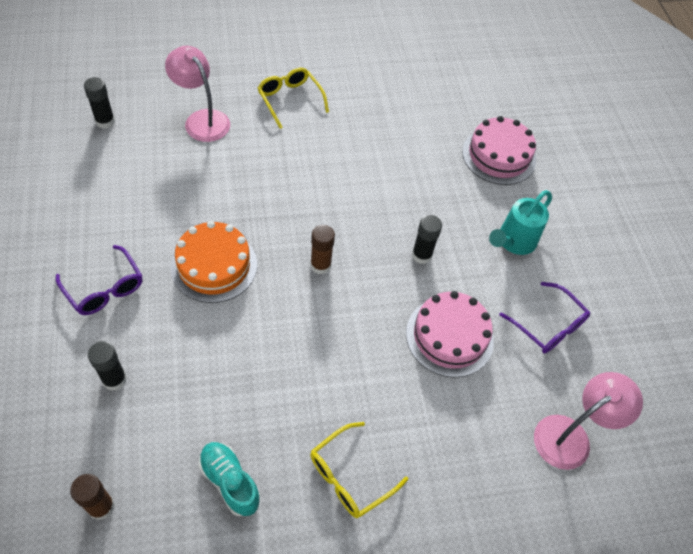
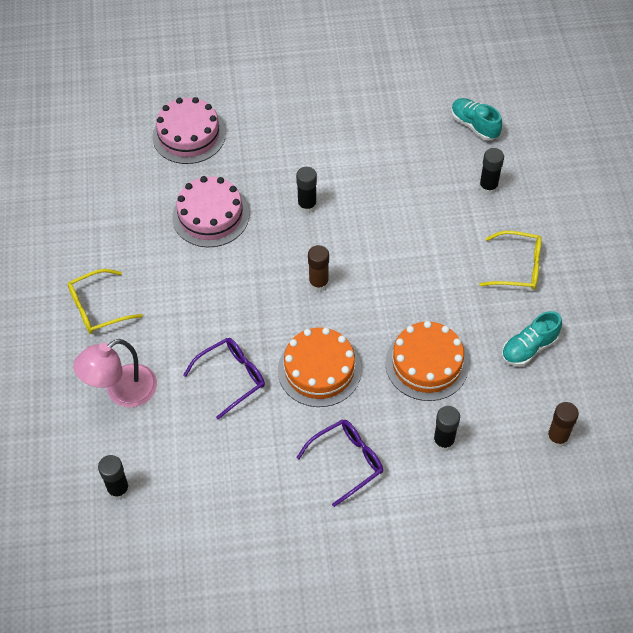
camera: 80 degrees left, 0 degrees up
(214, 366) = (427, 364): none -> orange cake
(350, 476) = (518, 267): yellow glasses -> yellow glasses turned 45 degrees counterclockwise
(449, 336) = (391, 193): pink cake -> pink cake (210, 216)
(473, 447) = (488, 187): none -> black glue stick
(513, 242) = (292, 137): turquoise watering can -> none
(548, 326) = (378, 125): purple glasses -> purple glasses (231, 378)
(571, 436) = (474, 126): pink lamp -> turquoise shoe

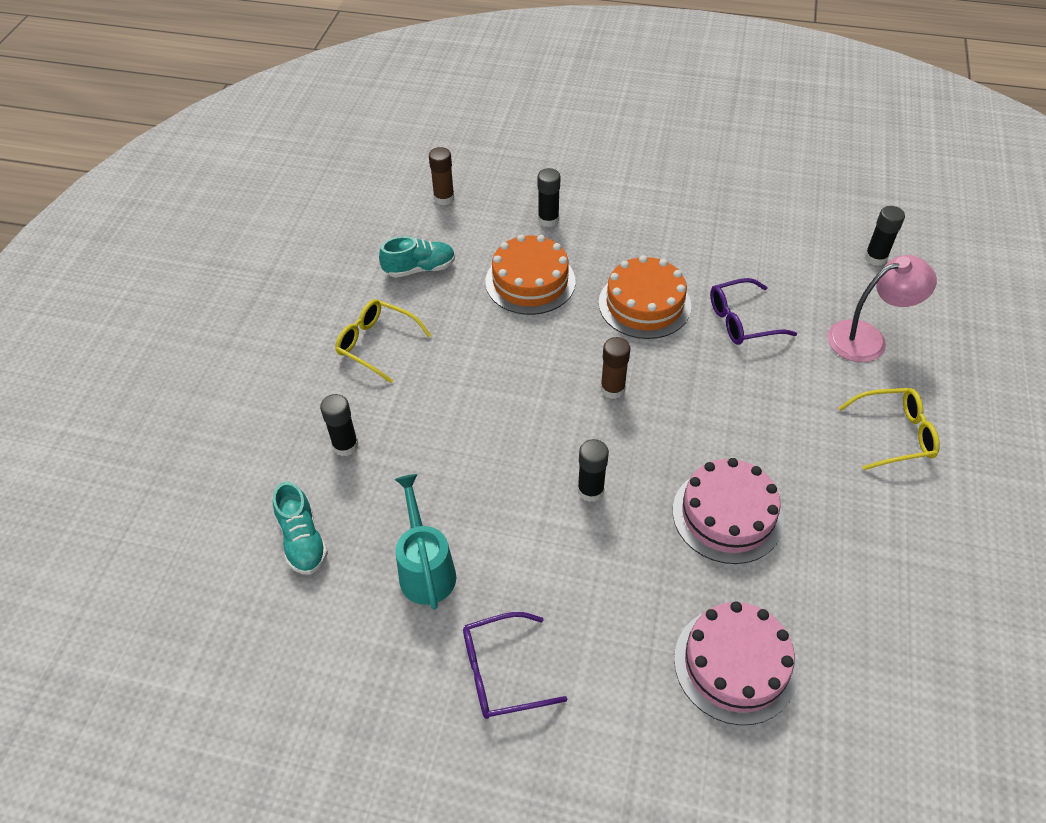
camera: 160 degrees left, 5 degrees down
(347, 462) = (646, 227): purple glasses -> purple glasses (501, 672)
(389, 132) = (426, 569): none -> turquoise watering can

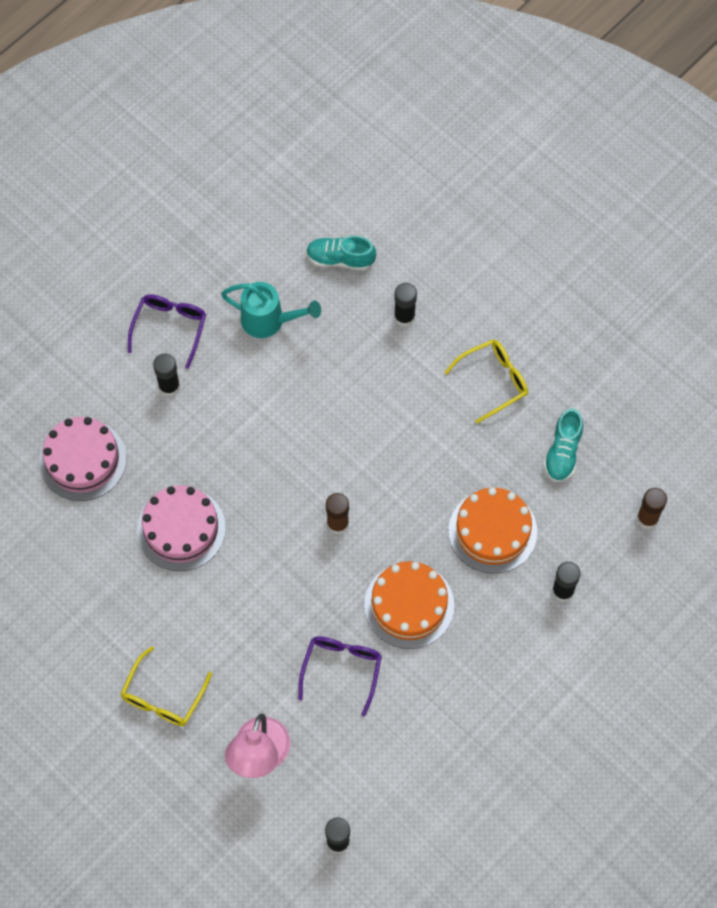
camera: 120 degrees right, 15 degrees up
(590, 490) = (260, 453): black glue stick -> black glue stick (169, 387)

